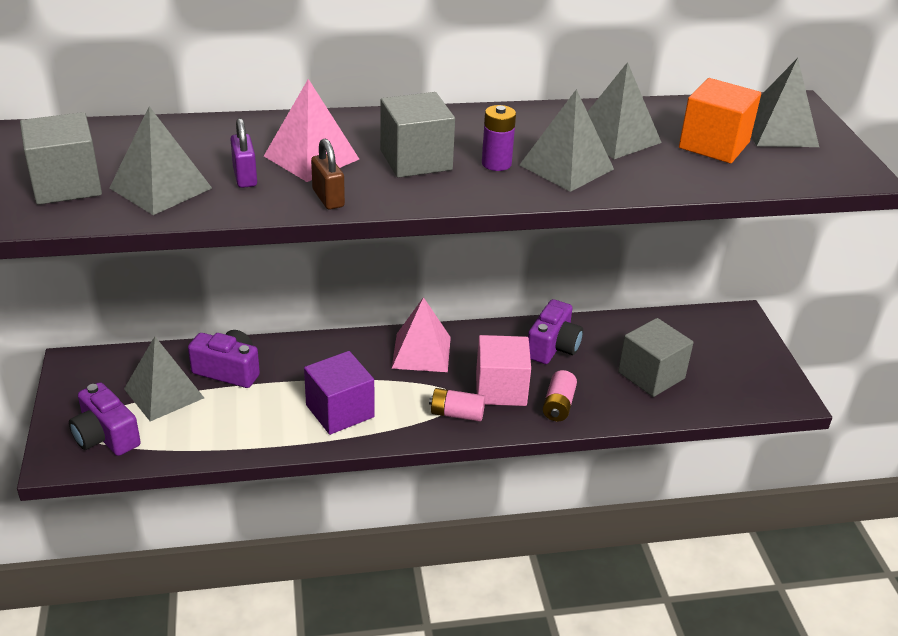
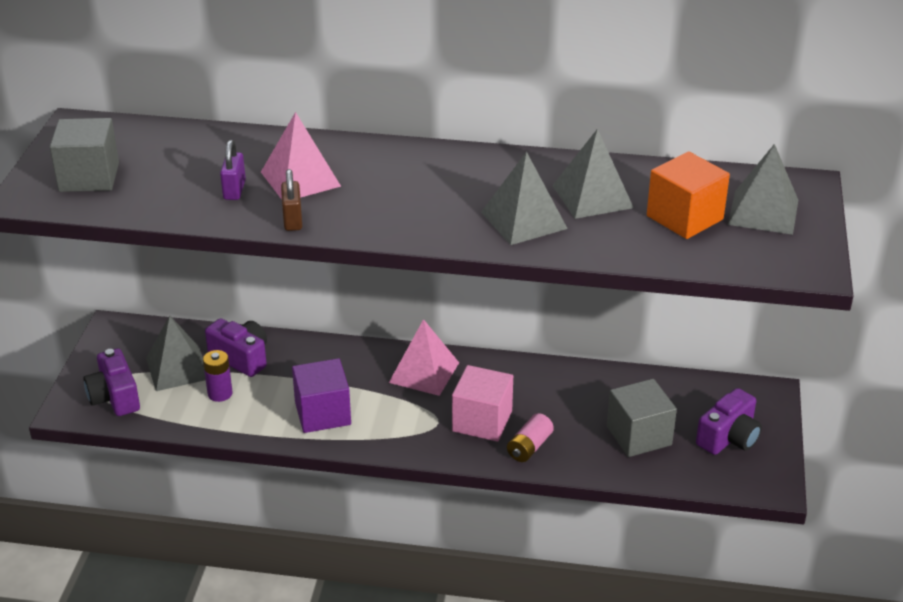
camera: 20 degrees right, 0 degrees up
(160, 188) = (161, 190): grey pyramid -> none
(416, 160) = (390, 194): grey cube -> none
(457, 414) = (428, 436): pink battery -> none
(496, 164) = (460, 208): purple battery -> purple battery (220, 393)
(553, 347) = (554, 390): purple camera -> purple camera (729, 438)

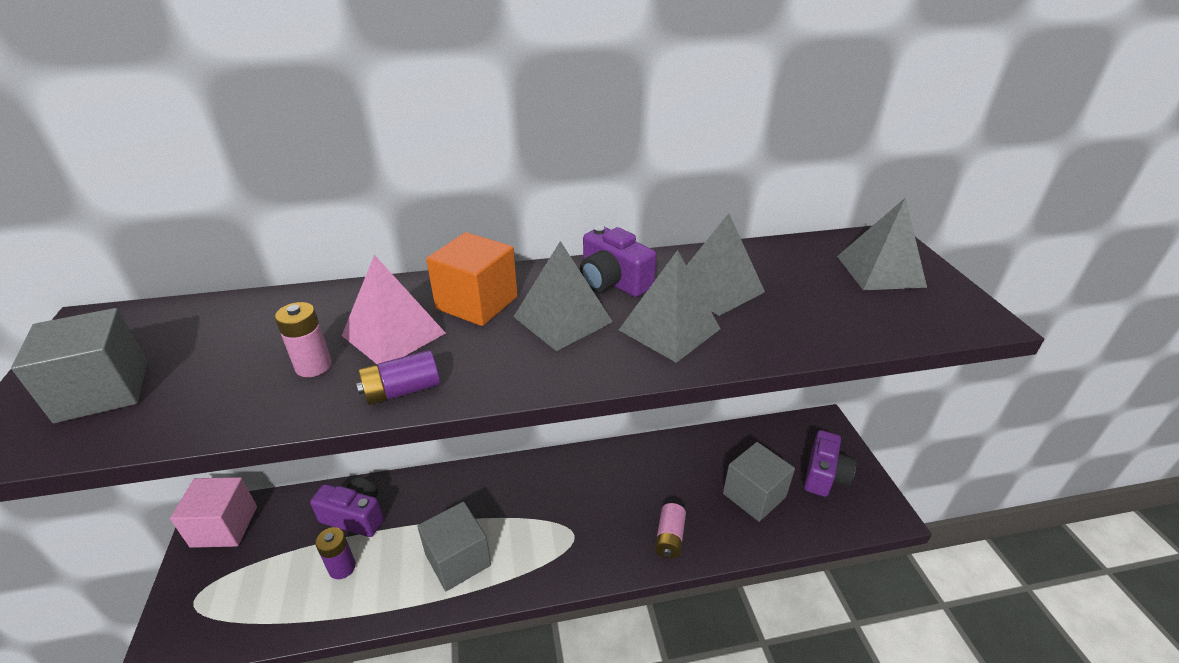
camera: 20 degrees left, 0 degrees up
(115, 397) = (220, 609): purple camera -> purple camera (613, 282)
(177, 368) = (288, 548): grey pyramid -> grey pyramid (563, 319)
(234, 190) = (313, 366): purple padlock -> pink battery
(292, 220) = (402, 390): brown padlock -> purple battery
(322, 413) = (458, 560): purple cube -> grey cube
(424, 372) = (539, 482): pink pyramid -> none
(482, 421) = (614, 521): pink cube -> pink cube (224, 526)
(684, 217) = (819, 291): orange cube -> orange cube (477, 303)

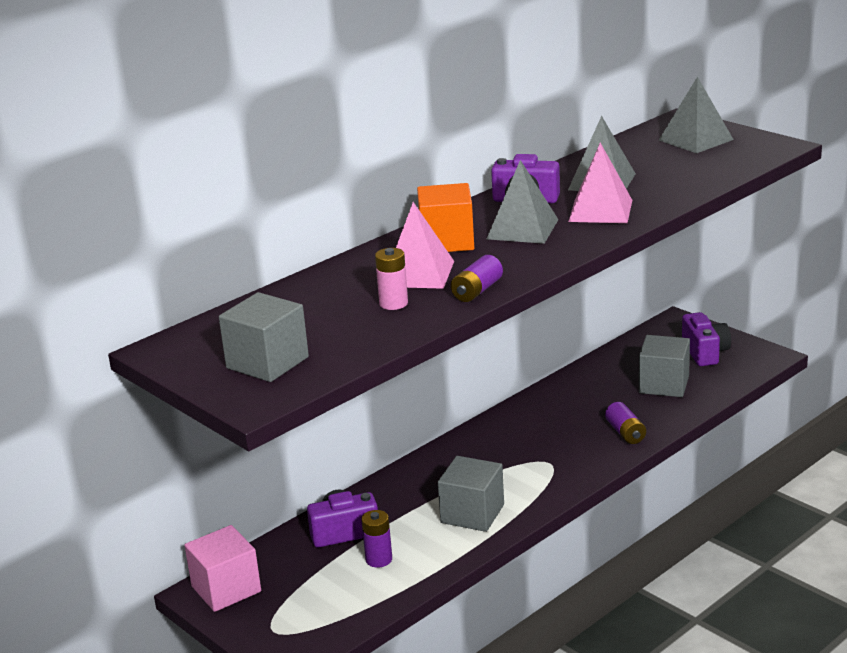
camera: 30 degrees left, 10 degrees down
(669, 329) = (600, 210): grey pyramid -> pink pyramid
(669, 538) = (625, 433): pink battery -> purple battery

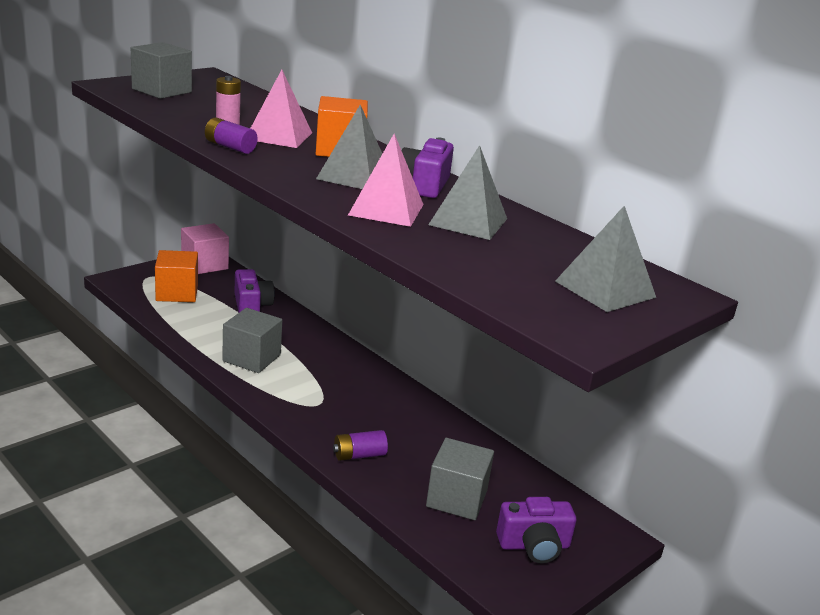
camera: 85 degrees right, 0 degrees up
(321, 596) = (177, 293): none -> orange cube
(379, 559) = (209, 315): purple battery -> none

